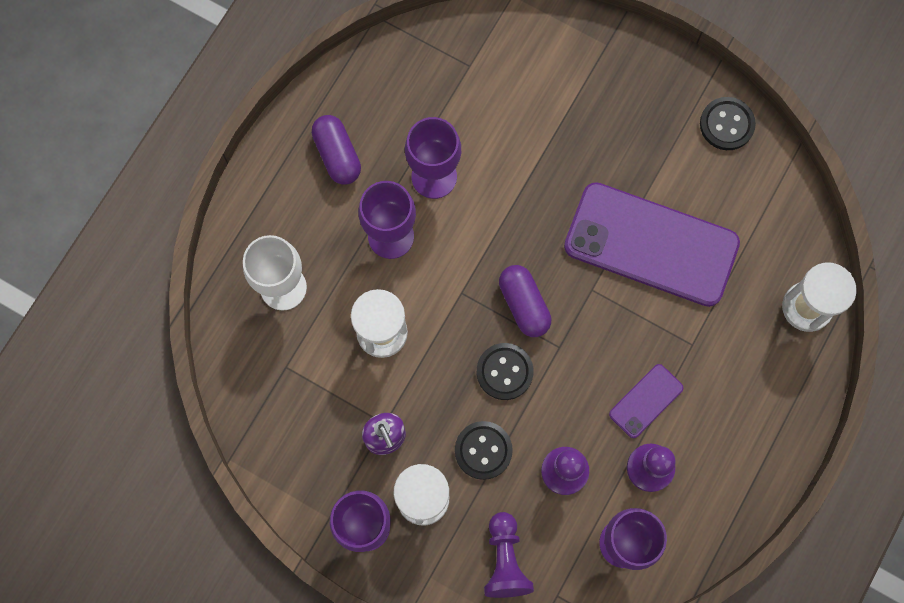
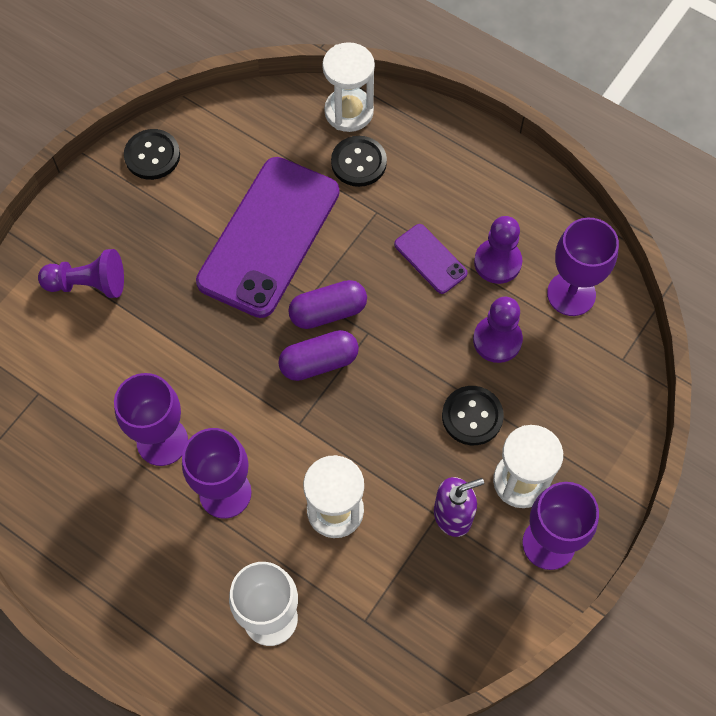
camera: 85 degrees left, 10 degrees down
(337, 155) = (118, 545): purple capsule -> purple capsule (328, 312)
(504, 372) = (389, 388): black button -> black button (358, 162)
(505, 560) = (586, 405): purple pawn -> purple pawn (88, 284)

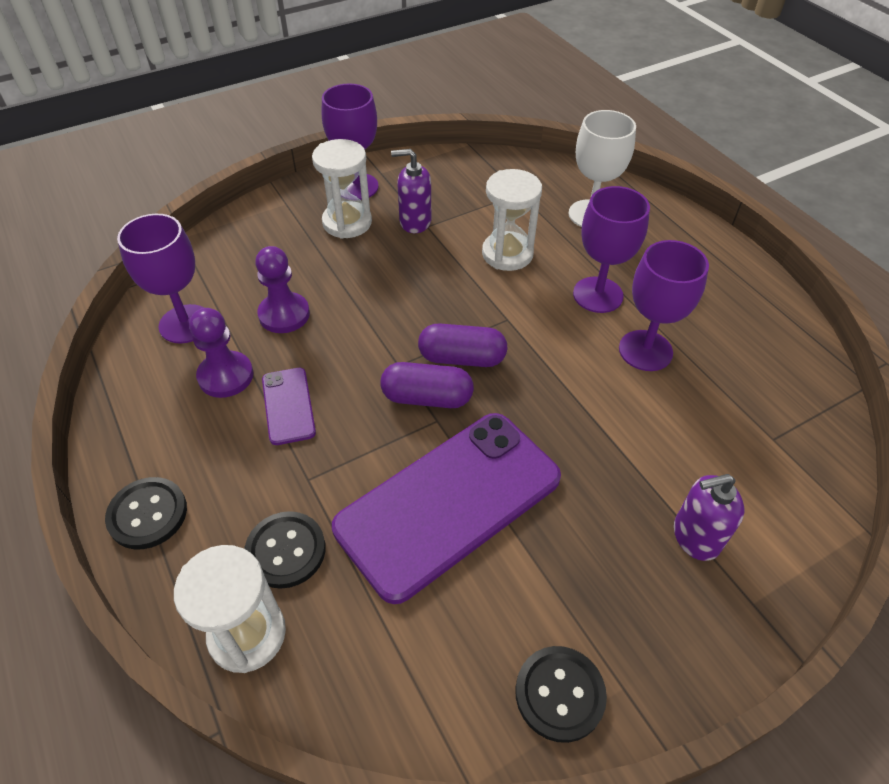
camera: 155 degrees left, 15 degrees down
(88, 284) = (695, 536): purple pawn -> purple soap dispenser
(472, 416) = (351, 272): black button -> black button (148, 514)

